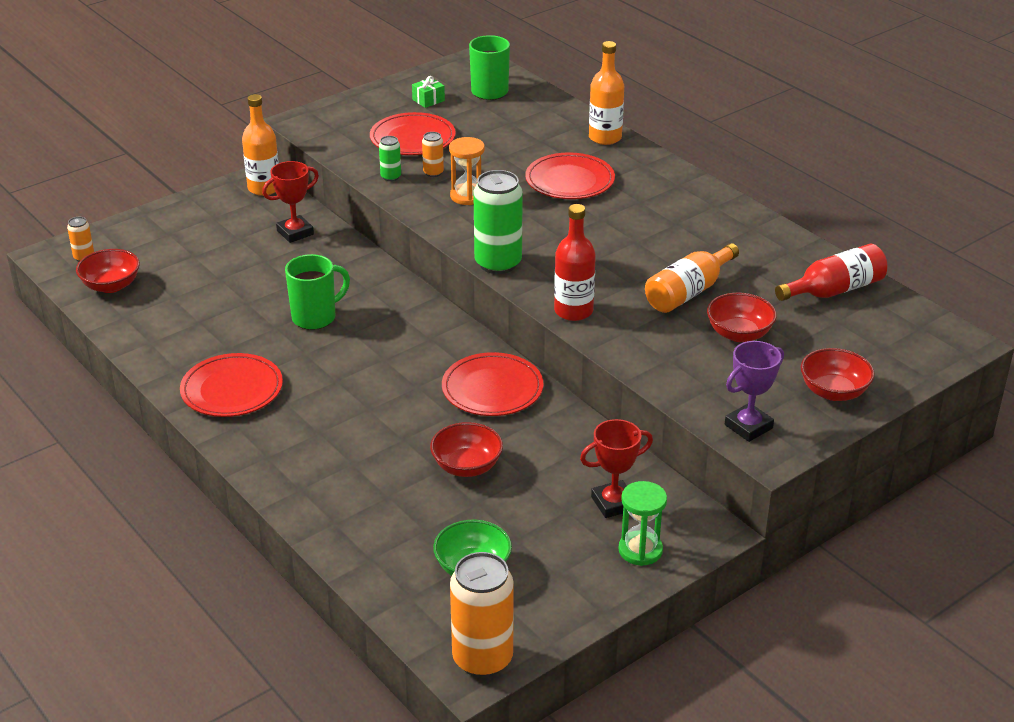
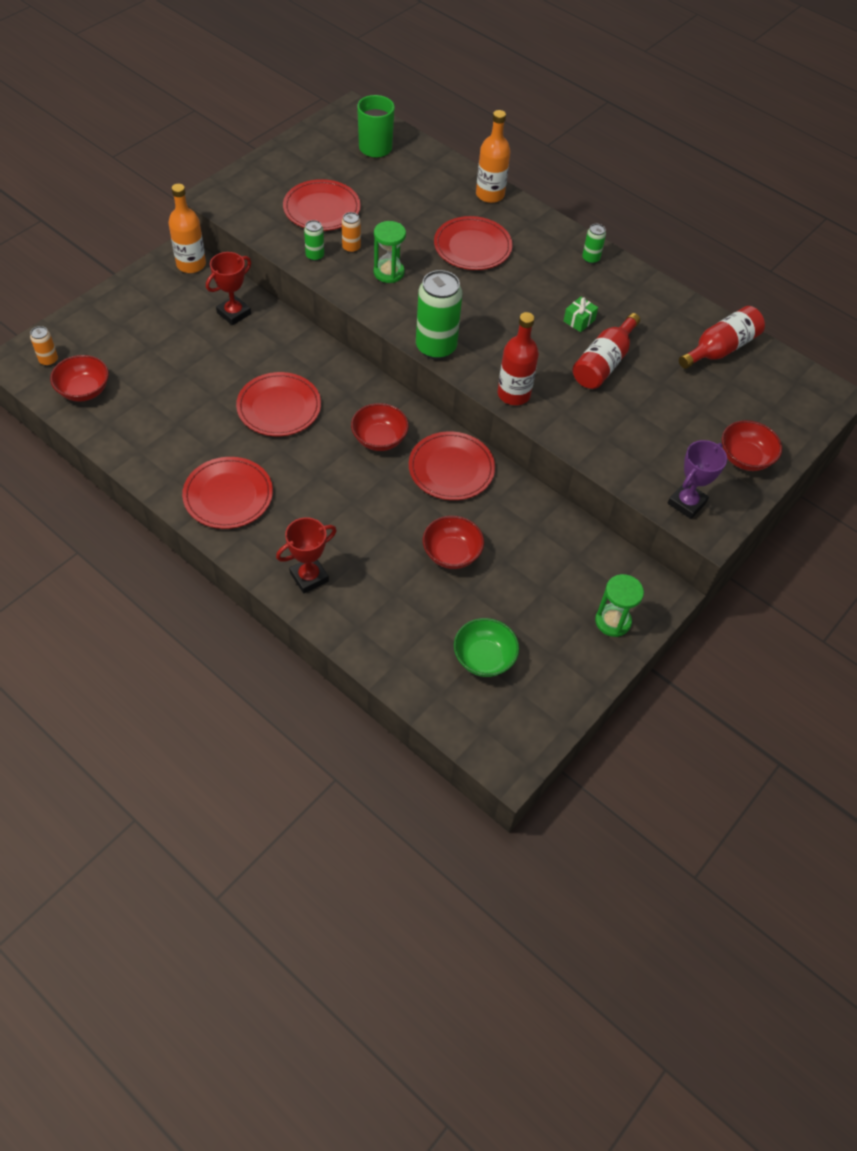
camera: 15 degrees left, 20 degrees up
(315, 317) = (279, 407): green mug -> red plate
(428, 100) = (323, 162): green gift -> green gift (579, 320)
(467, 196) = (388, 272): orange hourglass -> green hourglass
(482, 659) = (515, 748): orange can -> none
(613, 503) = (580, 576): red trophy -> red trophy (309, 577)
(688, 292) = (603, 363): orange bottle -> red bottle
(703, 200) = (590, 259): none -> green can
(739, 334) = (655, 404): red bowl -> red bowl (379, 439)

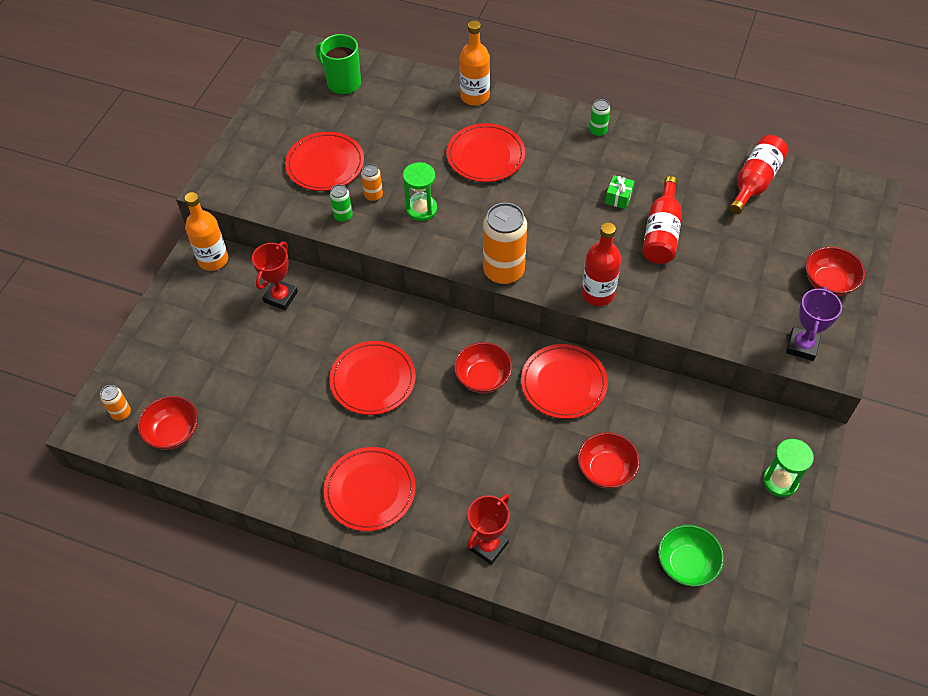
camera: 15 degrees left, 0 degrees up
(436, 347) = (503, 271): green can -> orange can

